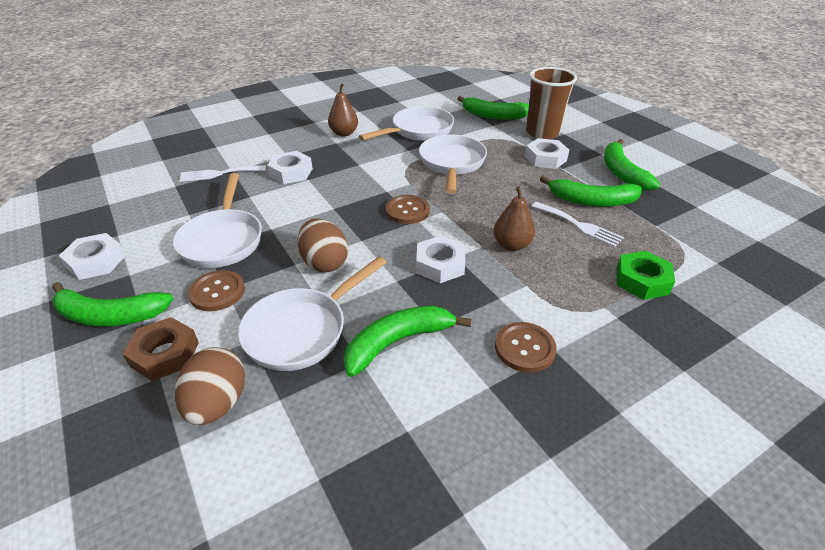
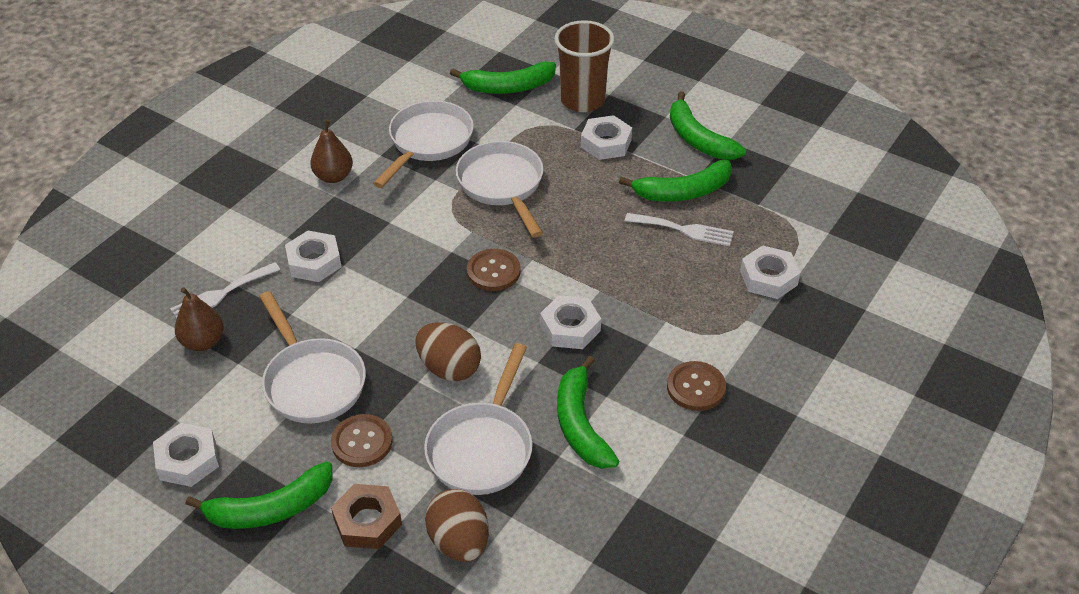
camera: 25 degrees left, 5 degrees up
(397, 342) = (580, 425): green banana -> green banana turned 45 degrees counterclockwise
(511, 245) = (628, 278): brown pear -> brown pear (203, 342)
(642, 280) = (768, 278): green nut -> white nut

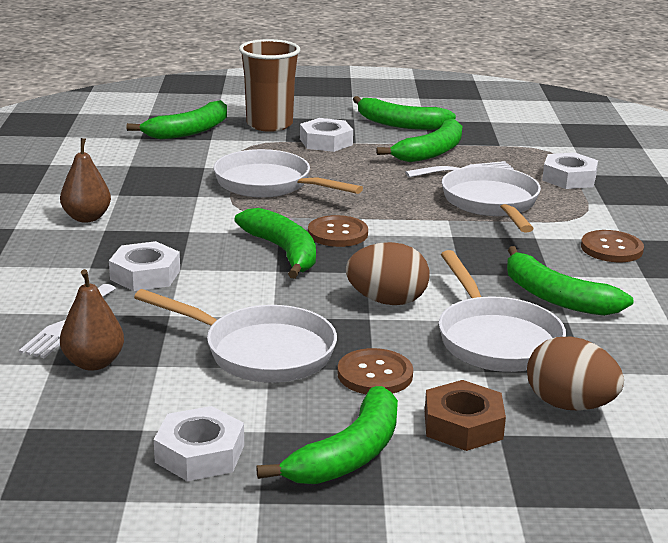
camera: 35 degrees left, 20 degrees down
(428, 143) = (157, 177): white pan -> white pan (492, 204)
(432, 276) = (283, 251): none -> green banana
(570, 328) = (457, 246): white nut -> none

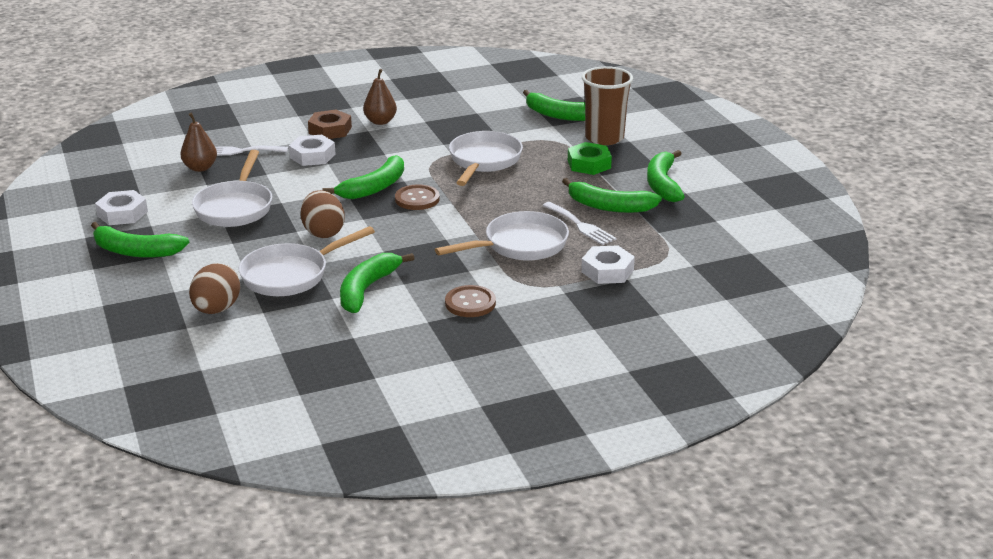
camera: 70 degrees right, 5 degrees up
(326, 142) = (589, 164): white nut -> green nut
(375, 374) = (225, 244): brown button -> none
(463, 425) = (179, 279): brown nut -> brown nut (330, 130)

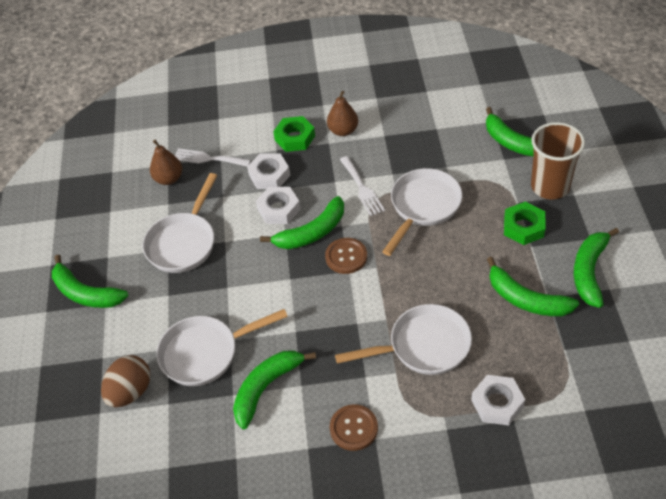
camera: 20 degrees right, 20 degrees up
(122, 213) = (88, 236): white nut -> white nut (278, 209)
(323, 232) = (249, 293): brown egg -> none
(330, 130) = (294, 138): brown nut -> green nut
(580, 225) = (490, 325): white fork -> white fork (362, 188)

